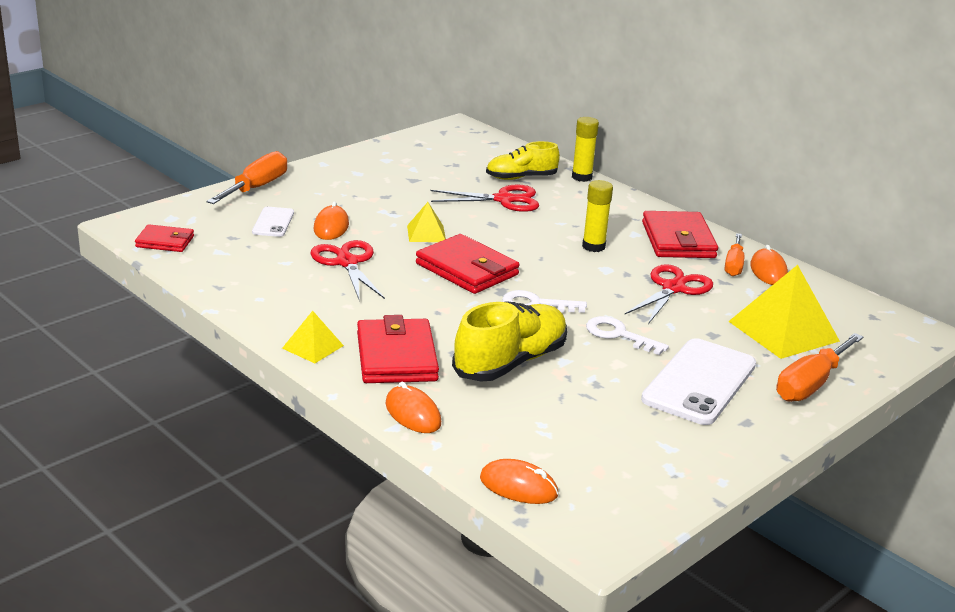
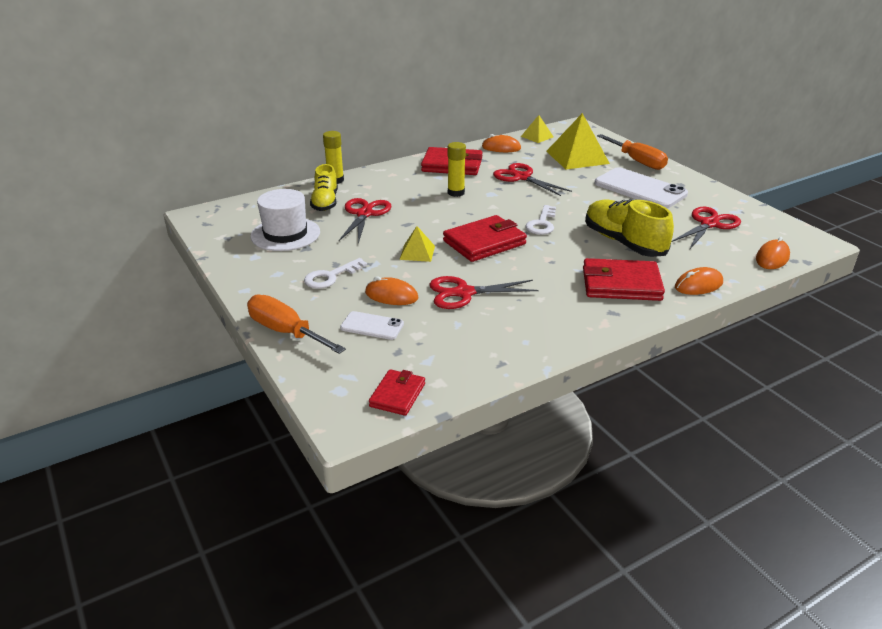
camera: 75 degrees left, 5 degrees up
(312, 347) = (609, 319): yellow pyramid -> yellow pyramid (537, 136)
(438, 167) = (285, 234): none -> white hat
(607, 438) = (709, 224): none -> red scissors
(619, 335) = (584, 203): white key -> white key (330, 277)
(733, 265) = (491, 155): orange screwdriver -> none

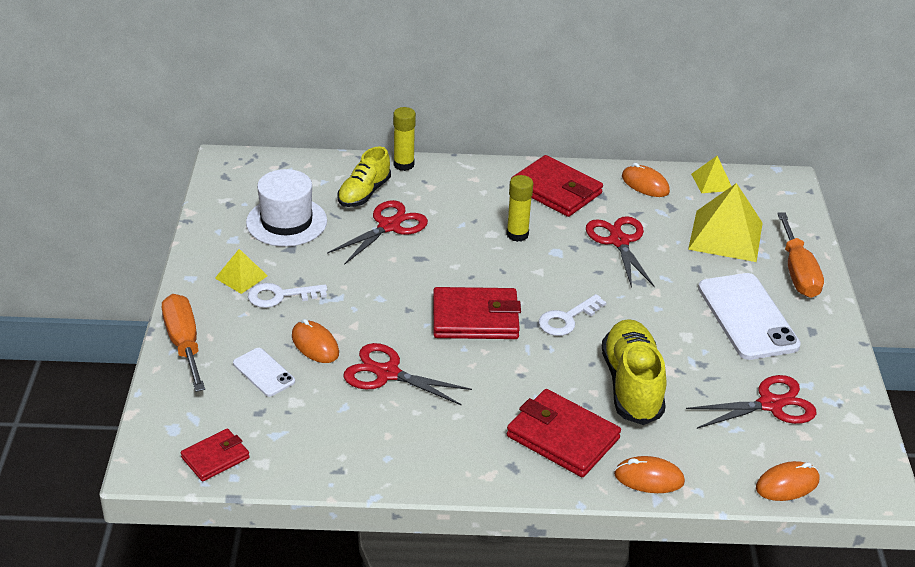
camera: 30 degrees right, 5 degrees up
(417, 252) = (392, 301): yellow pyramid -> yellow pyramid (241, 277)

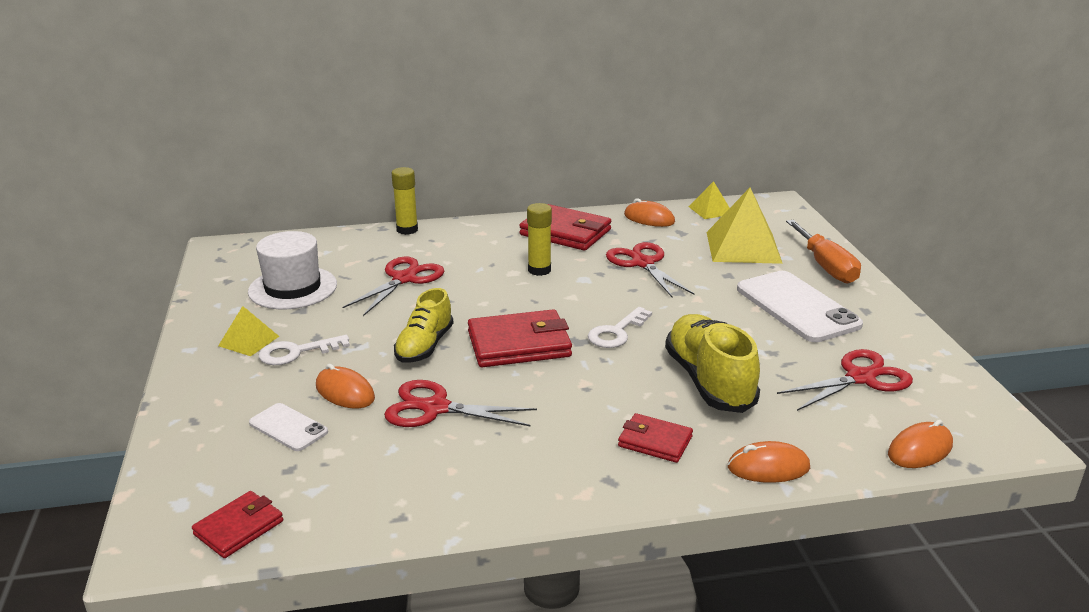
camera: 10 degrees left, 10 degrees down
(184, 343) = (187, 412): orange screwdriver -> none
(364, 193) = (371, 256): yellow shoe -> yellow shoe (424, 346)
(562, 437) = (655, 441): red wallet -> red wallet, size x0.58

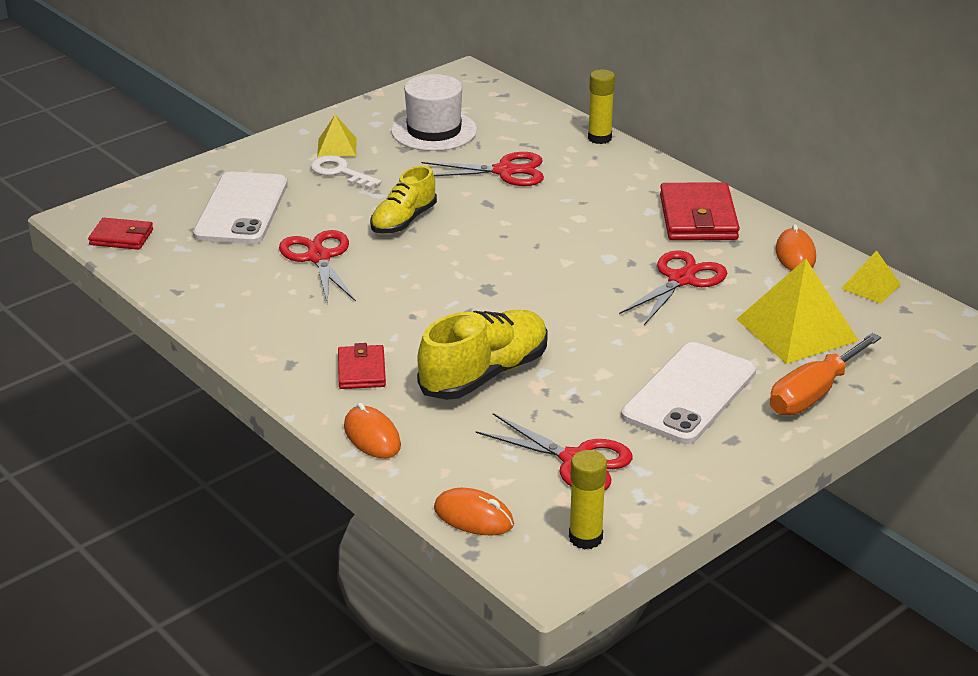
camera: 60 degrees right, 5 degrees up
(288, 428) = (241, 209): white phone -> white phone, size x1.95
(345, 392) = (305, 213): orange mouse -> none
(424, 346) = (403, 221): yellow shoe -> yellow shoe turned 45 degrees counterclockwise
(519, 344) = (451, 262): red wallet -> none
(539, 270) = (599, 229): yellow glue stick -> yellow glue stick (585, 538)
(616, 332) = (523, 304): white key -> none

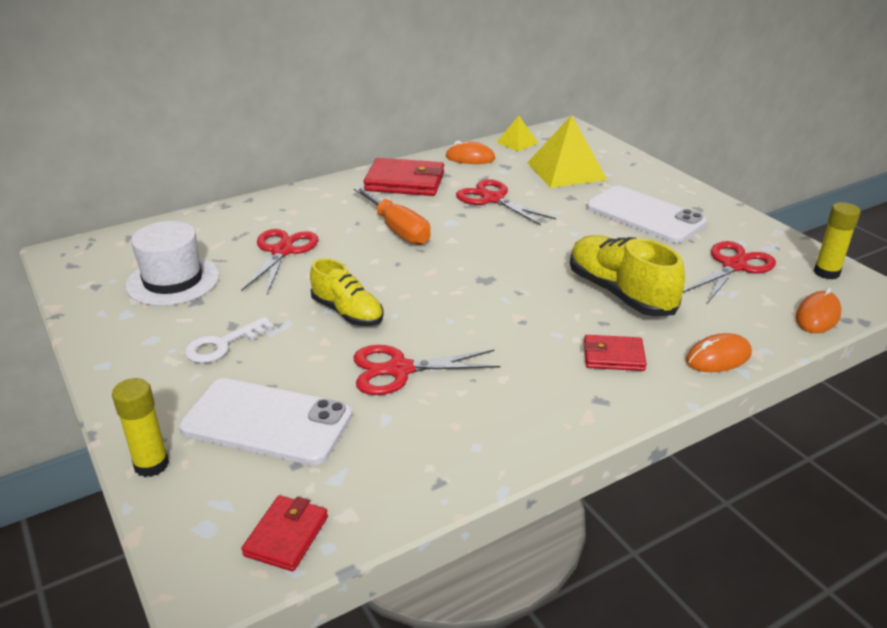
camera: 80 degrees left, 0 degrees up
(337, 147) = (163, 343): yellow pyramid -> none
(599, 138) = (251, 203): yellow glue stick -> yellow glue stick (151, 465)
(813, 394) = (643, 177): orange screwdriver -> orange screwdriver (398, 230)

